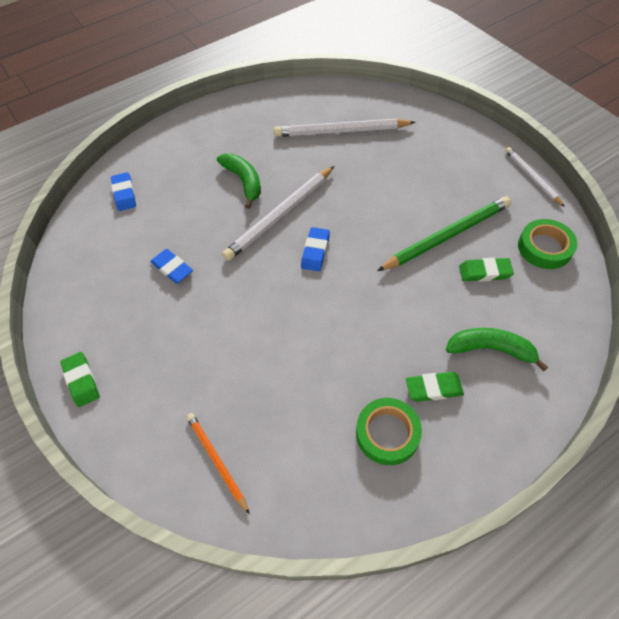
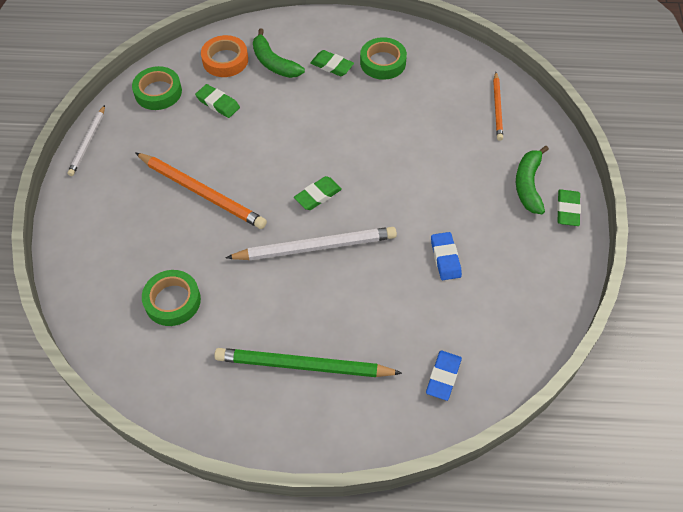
camera: 145 degrees left, 0 degrees up
(244, 181) = (316, 307): green banana -> green banana (528, 185)
(315, 251) = (318, 195): blue eraser -> green eraser
(341, 131) = (172, 301): white pencil -> green tape
(404, 198) = (202, 192): none -> orange pencil
(446, 236) = (210, 142): green pencil -> green pencil (303, 366)
(536, 319) = (225, 60): none -> orange tape

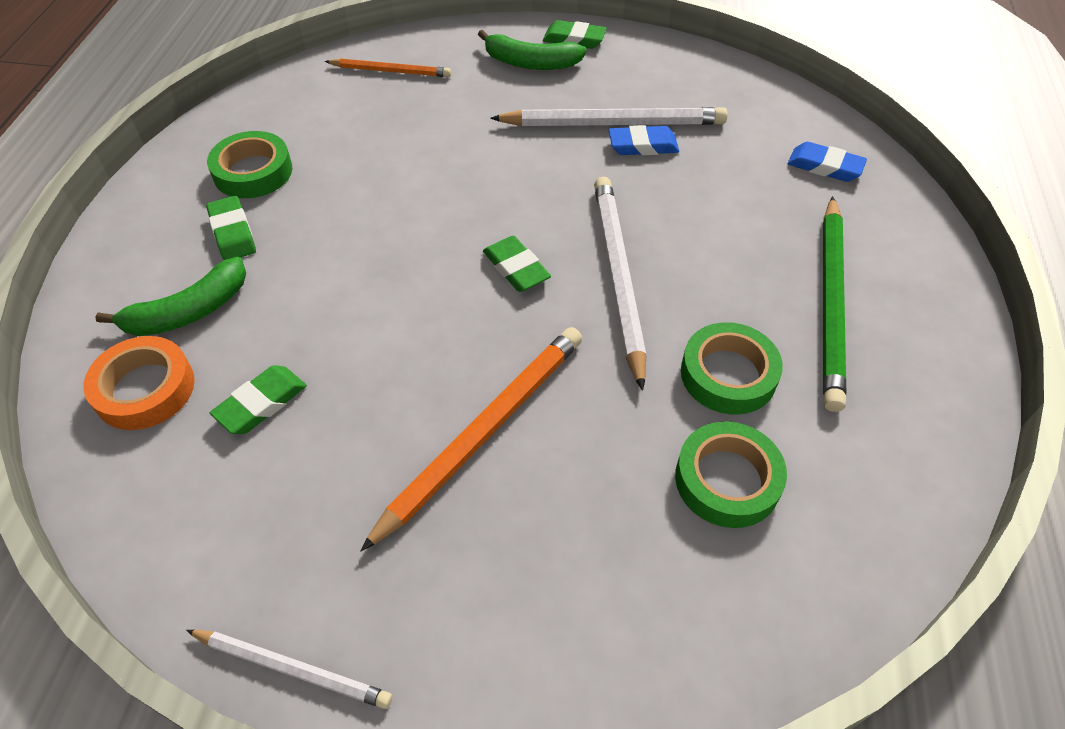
camera: 85 degrees left, 5 degrees down
(158, 92) = (186, 515): green tape -> green tape (728, 374)
(332, 66) = (233, 232): green eraser -> green eraser turned 60 degrees counterclockwise
(467, 239) = (613, 123): none -> white pencil

